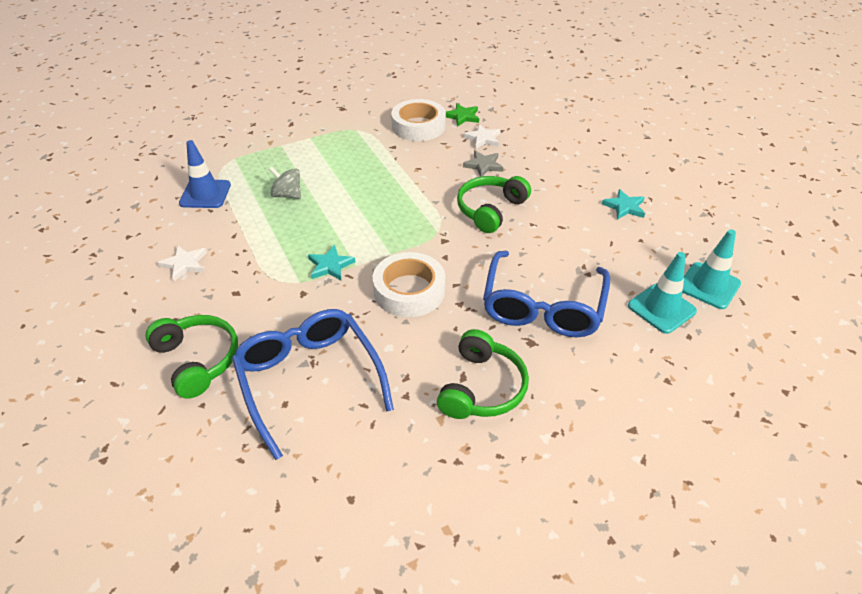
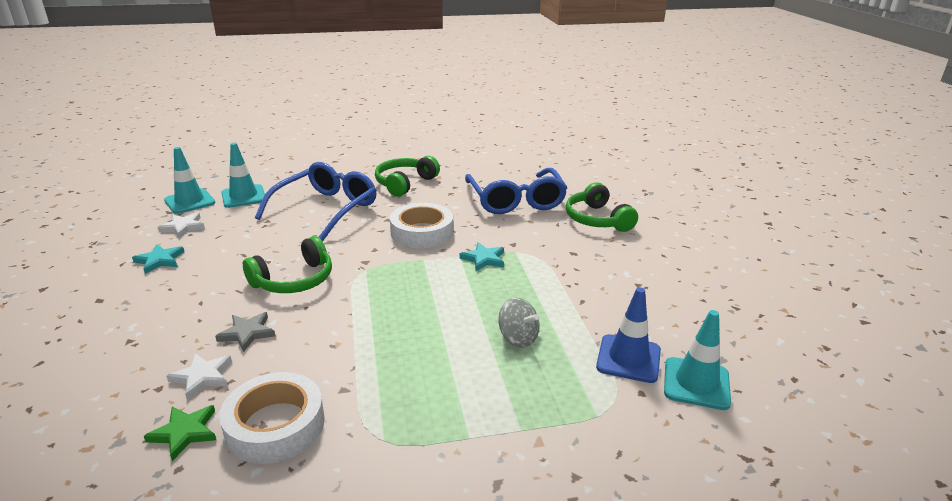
camera: 165 degrees left, 15 degrees down
(162, 186) = (696, 383): none -> turquoise traffic cone
(184, 264) = (629, 282): white star -> white star (183, 227)

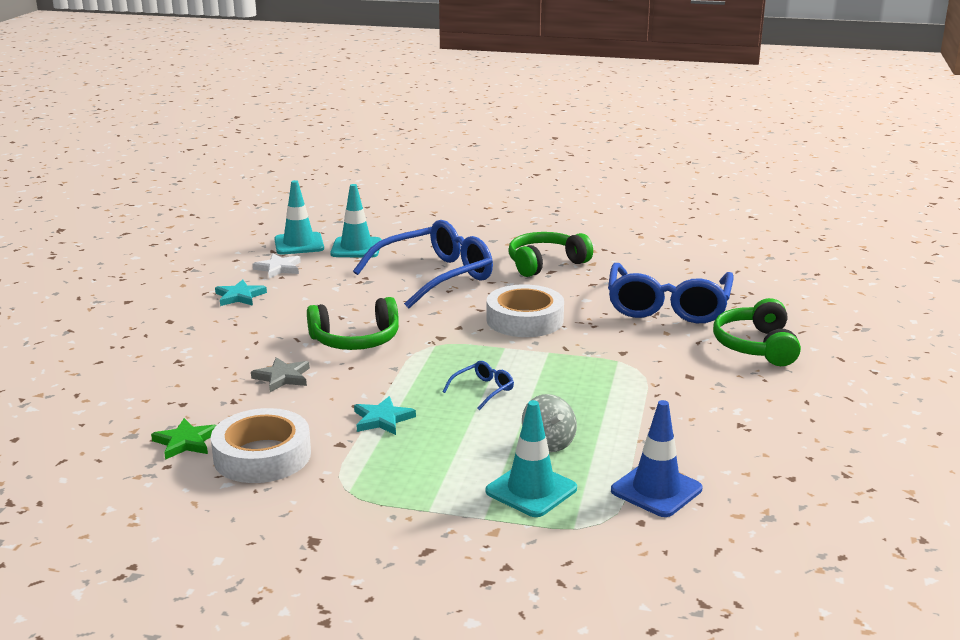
camera: 25 degrees right, 5 degrees down
(202, 377) = (223, 404): white star -> none
(433, 302) = (483, 390): none -> blue glasses
(484, 259) = (574, 361): turquoise star -> turquoise star (382, 419)
(696, 383) = (713, 530): turquoise traffic cone -> turquoise traffic cone (531, 490)

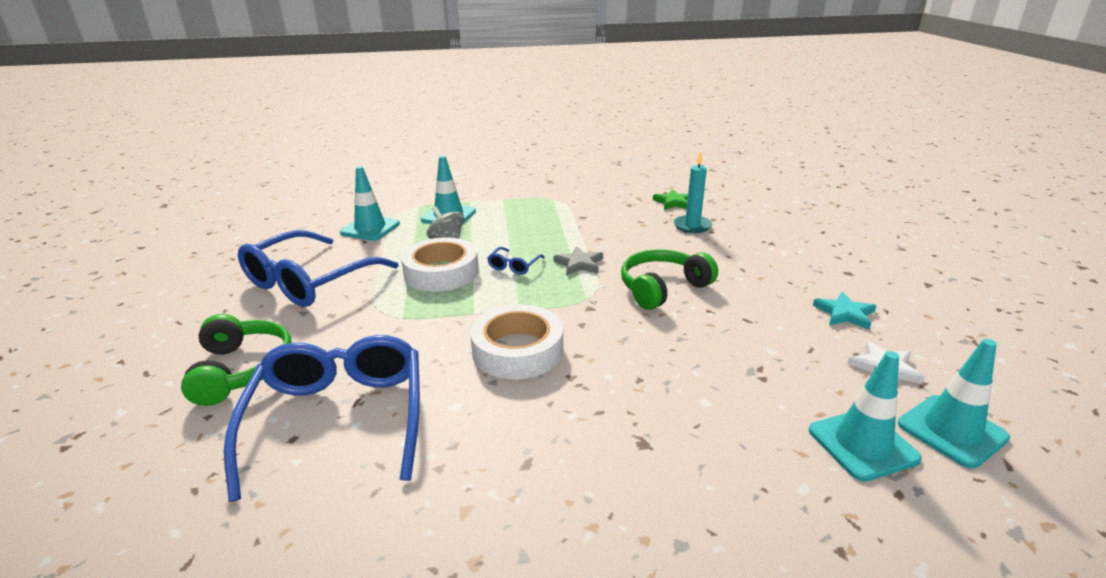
camera: 160 degrees right, 5 degrees up
(224, 399) = (692, 226): none -> turquoise candle
(262, 456) = (620, 204): white tape -> white tape (441, 272)
(282, 377) = (676, 246): grey star -> grey star (579, 264)
(382, 419) = (571, 234): turquoise star -> none
(435, 276) = (680, 404): blue glasses -> blue glasses (309, 282)
(545, 264) = (544, 484): green headphones -> none
(656, 490) = (370, 228): blue traffic cone -> turquoise traffic cone

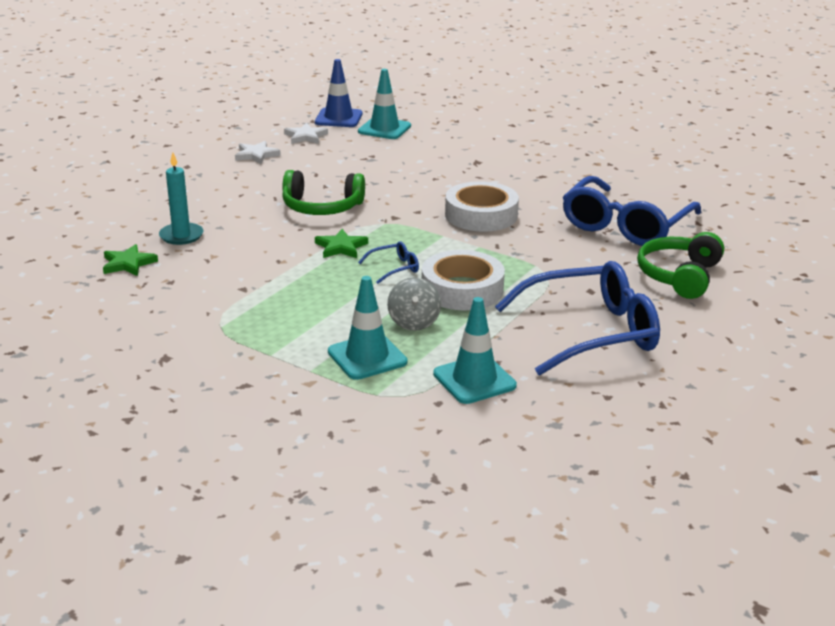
camera: 140 degrees left, 0 degrees up
(579, 264) = (341, 247): grey star -> green star
(844, 313) = (256, 155): turquoise star -> white star
(952, 431) = (338, 118): turquoise traffic cone -> blue traffic cone

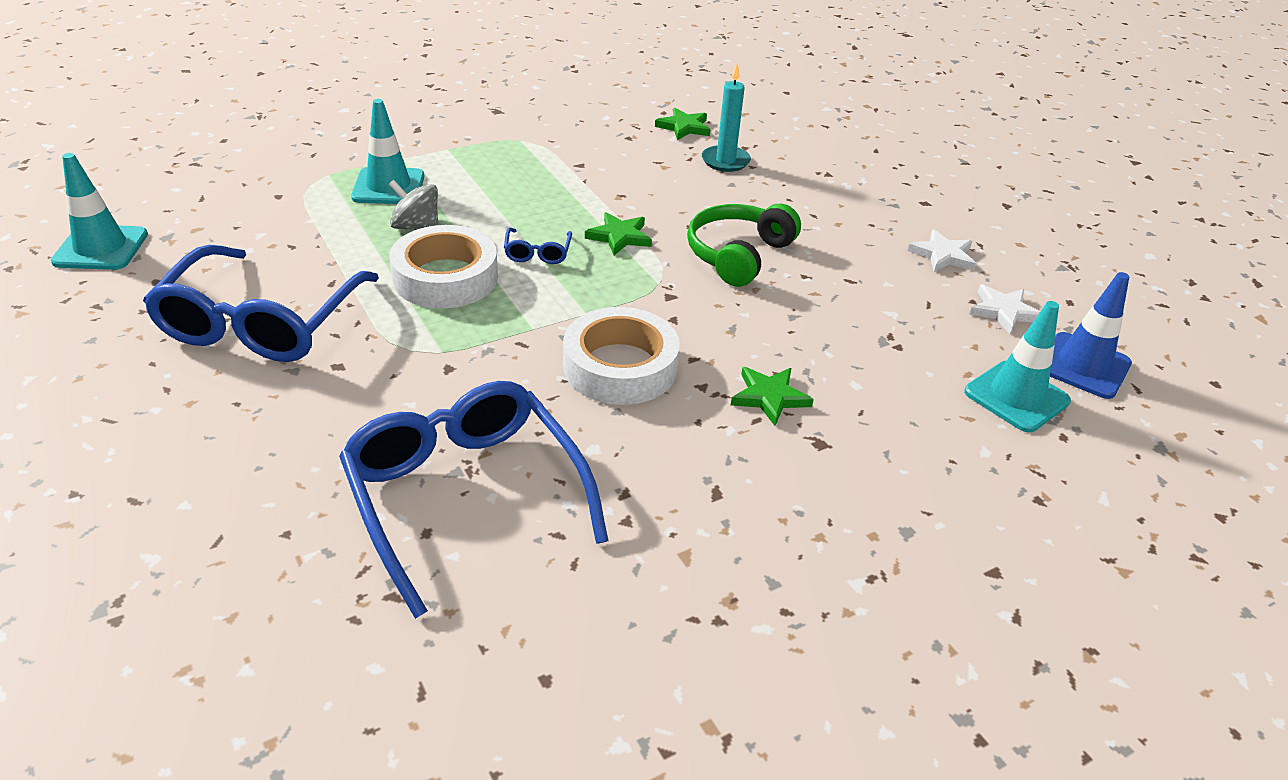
camera: 115 degrees right, 10 degrees up
(457, 177) = (769, 397): none -> green star
(474, 380) = (283, 223): turquoise traffic cone -> turquoise traffic cone (101, 248)
(679, 276) = (277, 465): green headphones -> none

